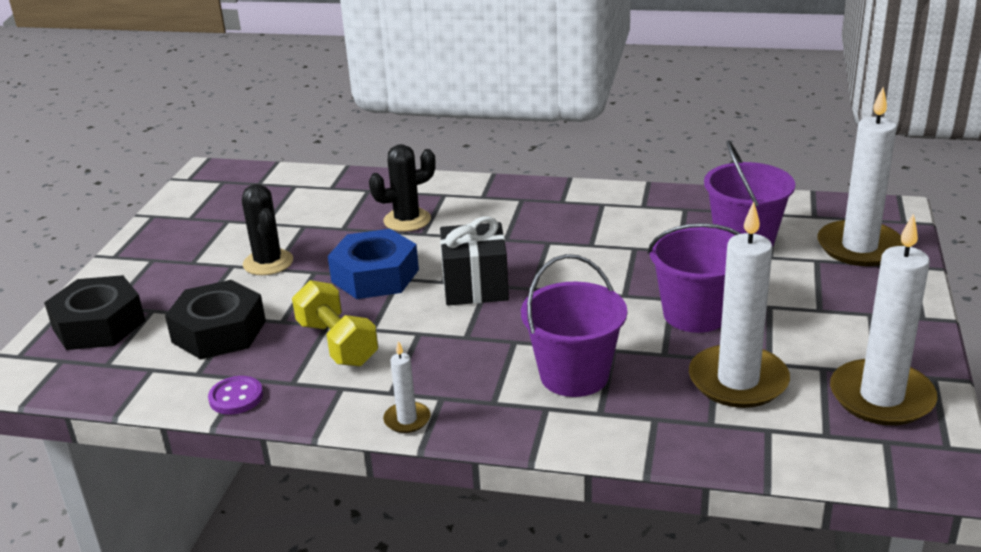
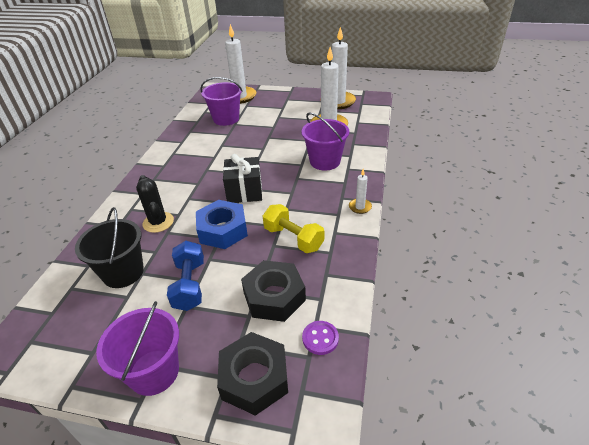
camera: 90 degrees left, 10 degrees up
(236, 397) = (345, 274): purple button -> purple button (320, 338)
(268, 262) = (189, 285): black cactus -> blue dumbbell
(309, 213) = (123, 272): none -> black bucket
(337, 343) = (293, 238): yellow dumbbell -> yellow dumbbell turned 75 degrees clockwise
(695, 314) = (281, 132): purple bucket -> purple bucket (154, 372)

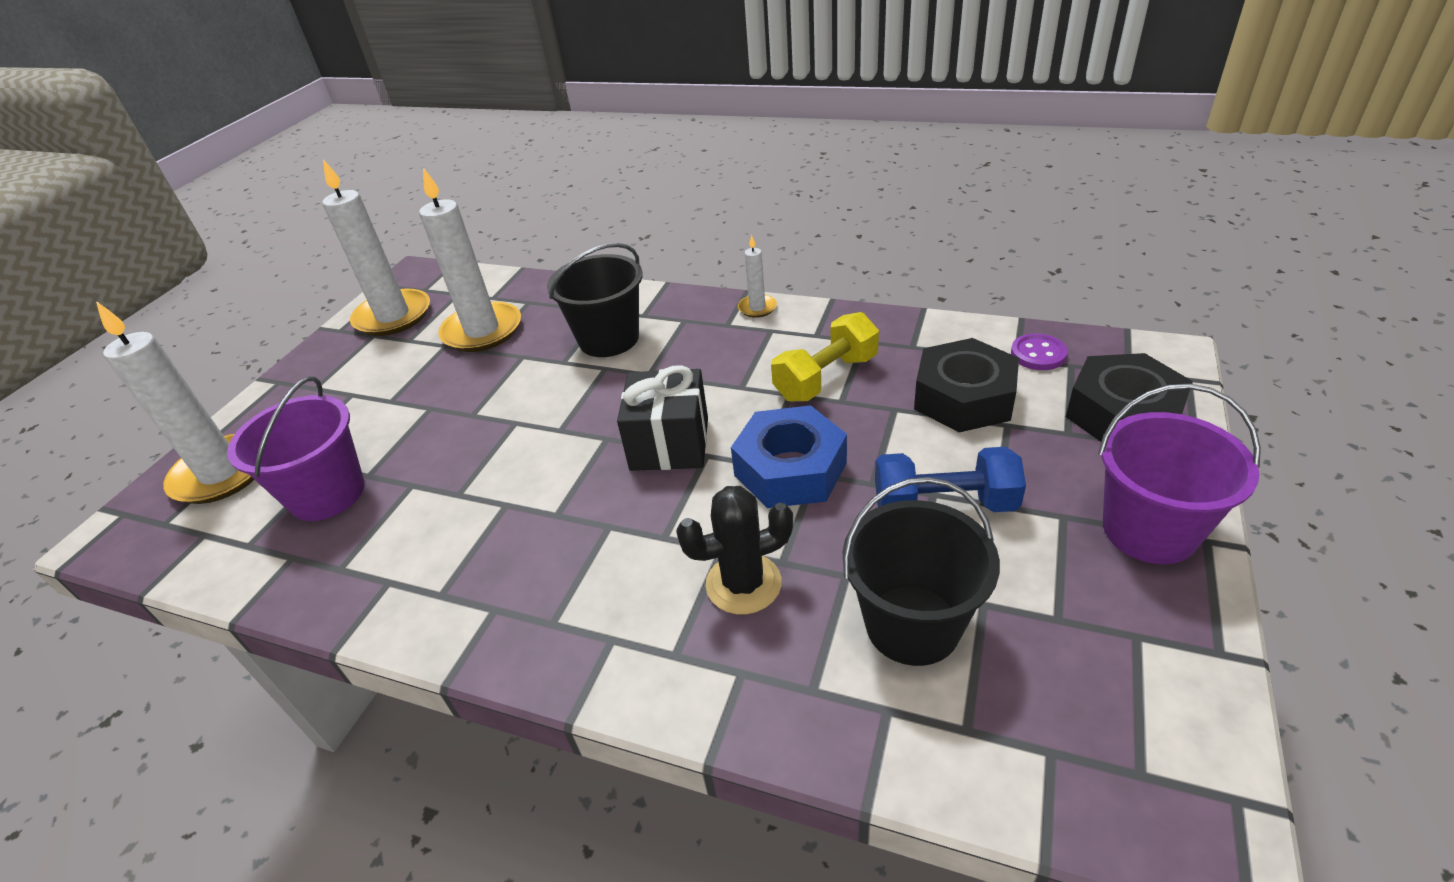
camera: 80 degrees left, 0 degrees up
(325, 161) = (609, 339): purple bucket -> black bucket

